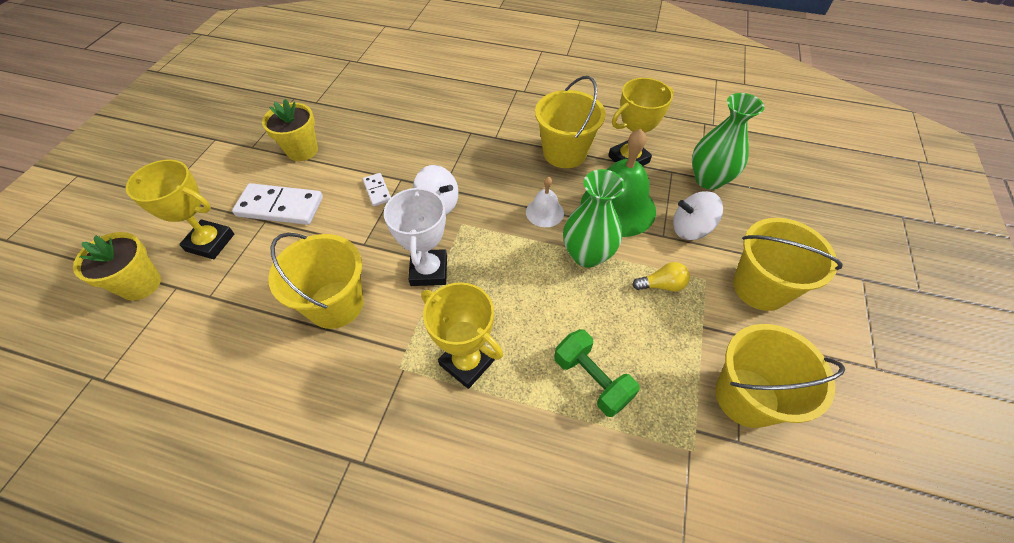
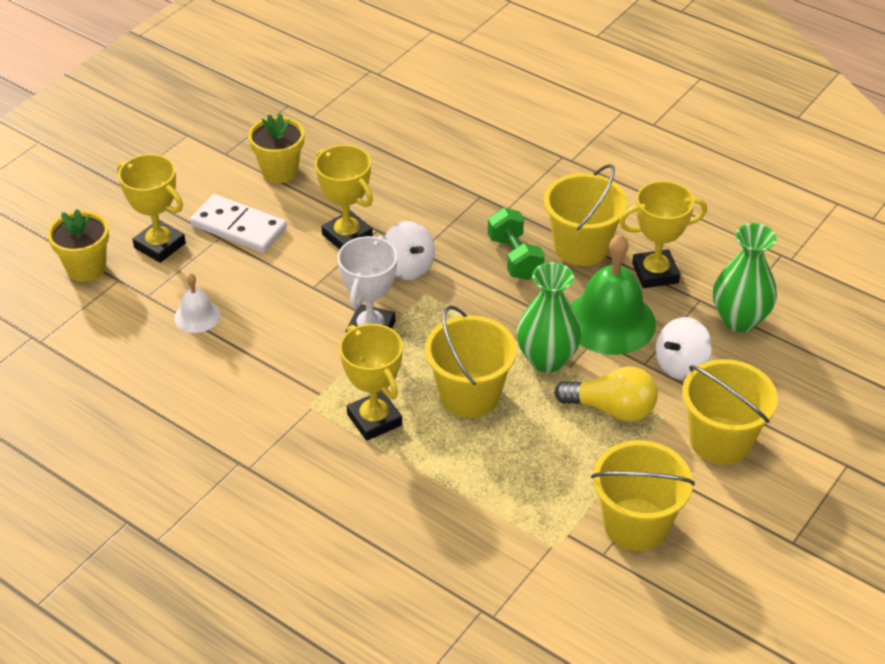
camera: 20 degrees right, 10 degrees down
(336, 304) = (267, 336): yellow bucket -> yellow bucket (470, 395)
(377, 191) = (347, 236): white domino -> yellow trophy
(544, 212) = (523, 305): white bell -> white bell (197, 316)
(591, 380) = (489, 467): green dumbbell -> green dumbbell (514, 258)
(661, 285) = (611, 409): yellow light bulb -> yellow light bulb, size x1.66
(690, 229) = (680, 365): white spinning top -> white spinning top turned 60 degrees counterclockwise

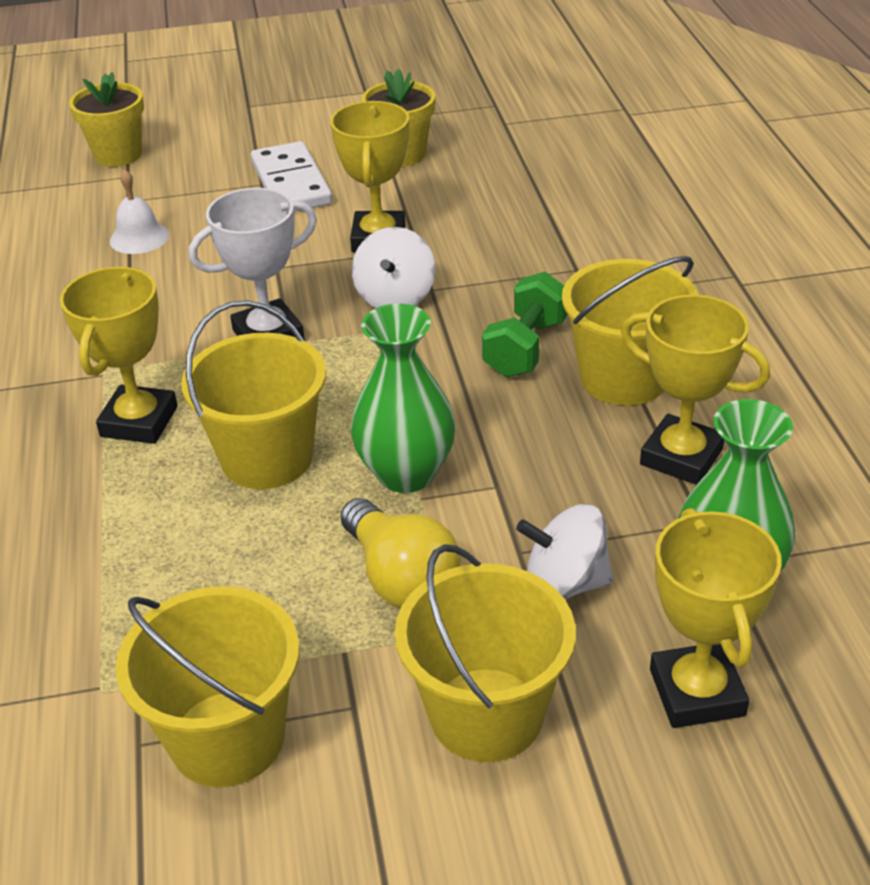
camera: 45 degrees right, 5 degrees down
(160, 245) = (202, 166): yellow trophy -> yellow trophy (697, 692)
(610, 321) = (543, 477): green bell -> none

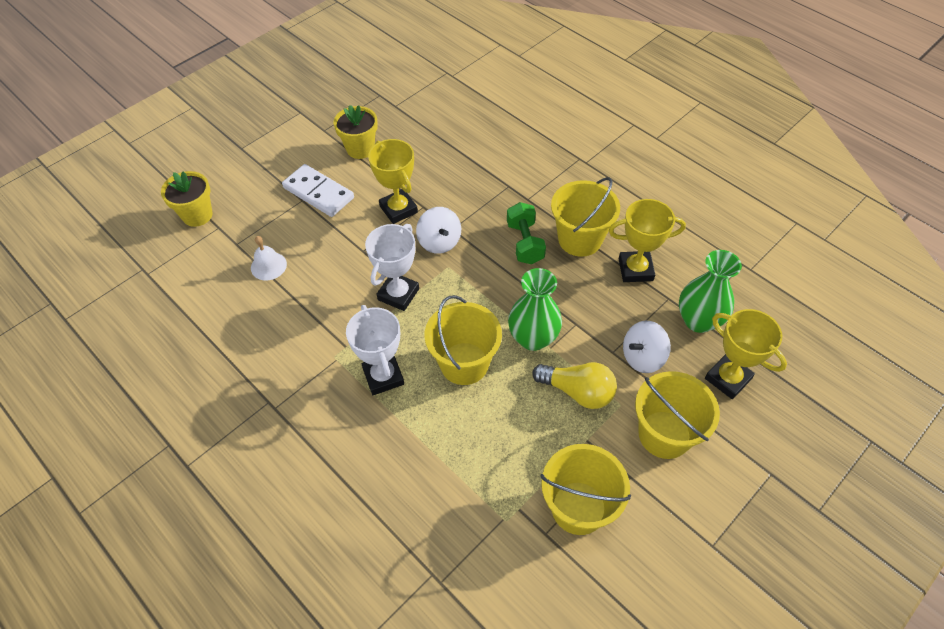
camera: 35 degrees left, 15 degrees up
(139, 421) = (383, 376): yellow trophy -> white trophy

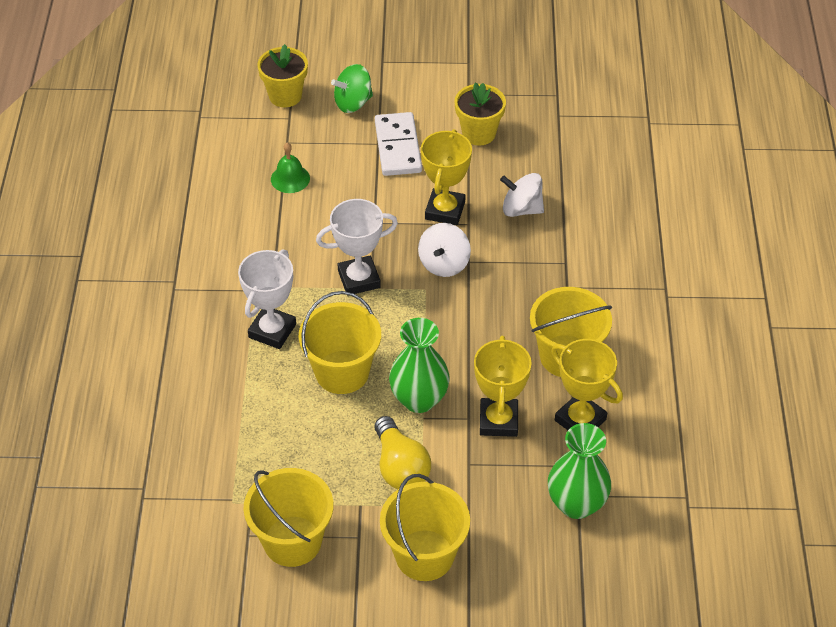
camera: 45 degrees right, 5 degrees down
(253, 187) = (353, 103): none -> green spinning top
(268, 266) = (290, 178): white bell -> green bell
(525, 243) = (514, 321): green dumbbell -> none
(642, 357) = (487, 488): white spinning top -> white spinning top (521, 209)
(727, 378) = (535, 565): yellow trophy -> yellow trophy (498, 421)

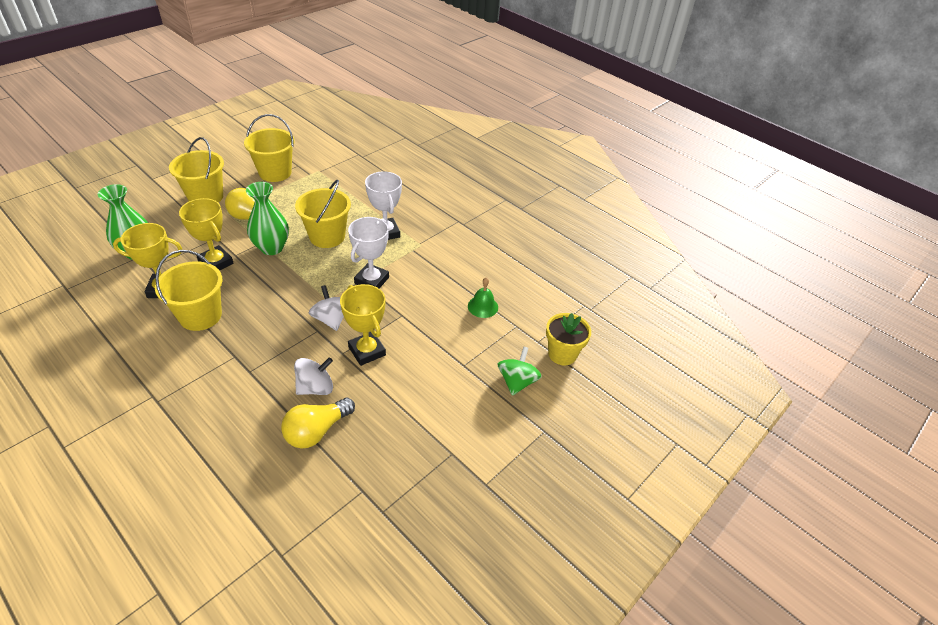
camera: 130 degrees right, 5 degrees down
(398, 147) = (448, 372): white domino -> none
(478, 133) = (406, 424): yellow flower pot -> none
(553, 175) = (316, 431): none -> yellow light bulb

